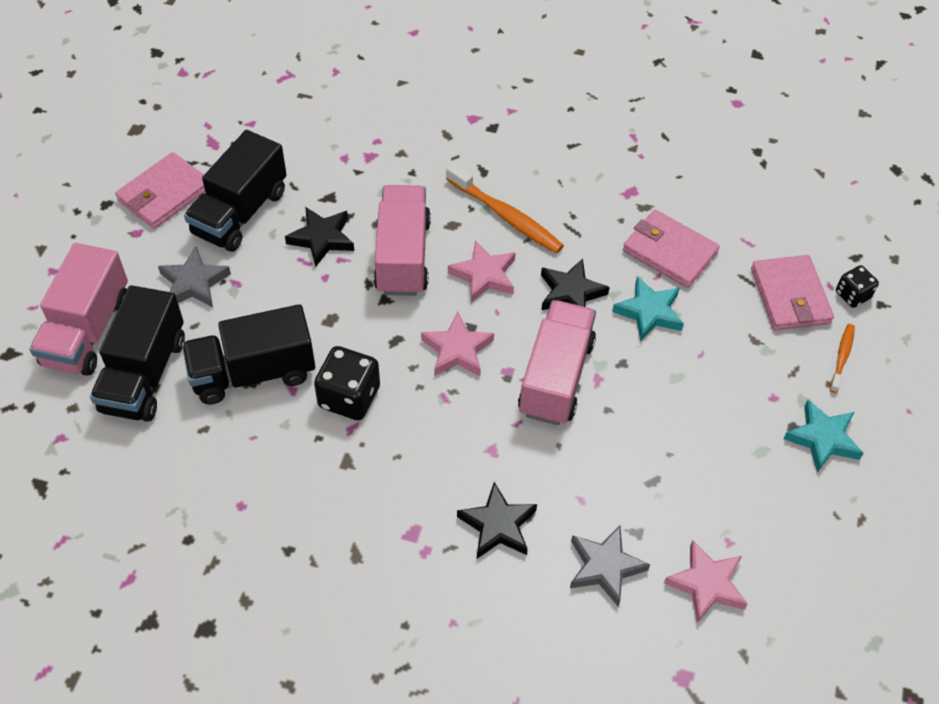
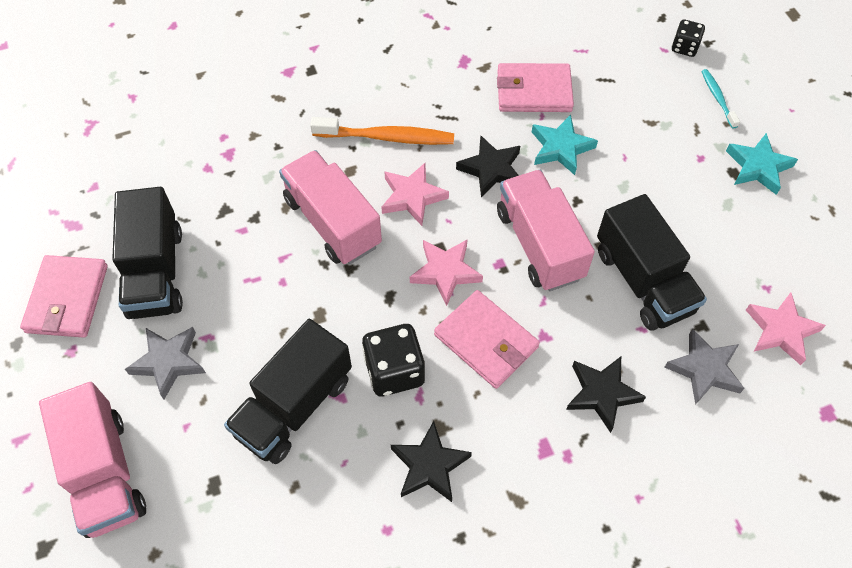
camera: 35 degrees left, 5 degrees up
(144, 374) = (196, 476): black truck -> black truck (643, 281)
(322, 238) = (250, 250): black star -> black star (429, 465)
(790, 296) = (645, 74): pink wallet -> pink wallet (486, 341)
(842, 357) = (718, 98): orange toothbrush -> turquoise toothbrush

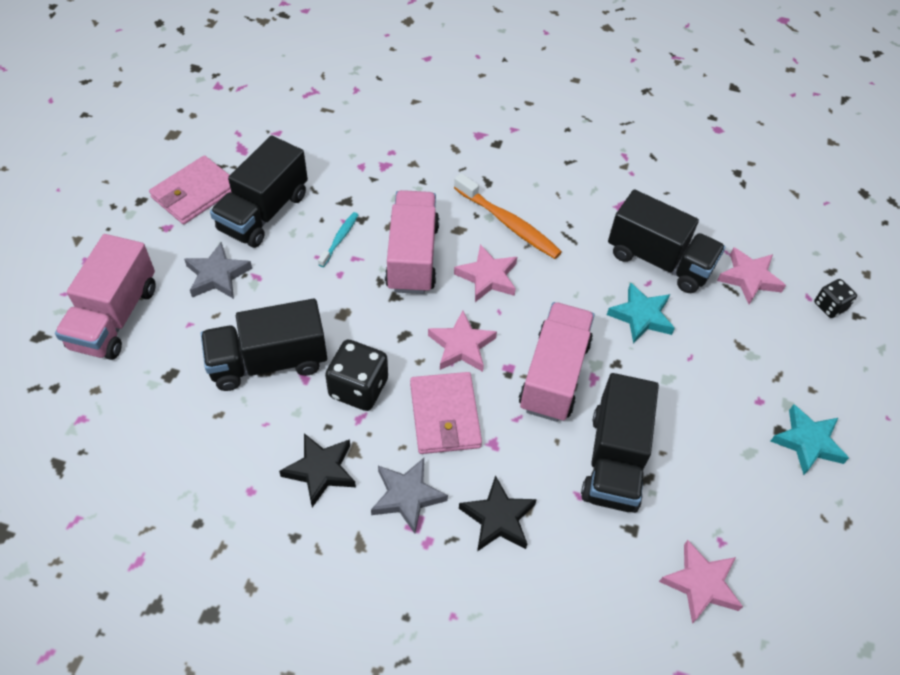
camera: 35 degrees right, 5 degrees down
(491, 169) = (568, 296): black star -> none
(533, 91) = (659, 261): pink wallet -> black truck
(611, 62) = (749, 278): none -> pink star
(704, 369) = (601, 563): grey star -> grey star (407, 496)
(718, 98) = (822, 364): turquoise toothbrush -> turquoise toothbrush (339, 239)

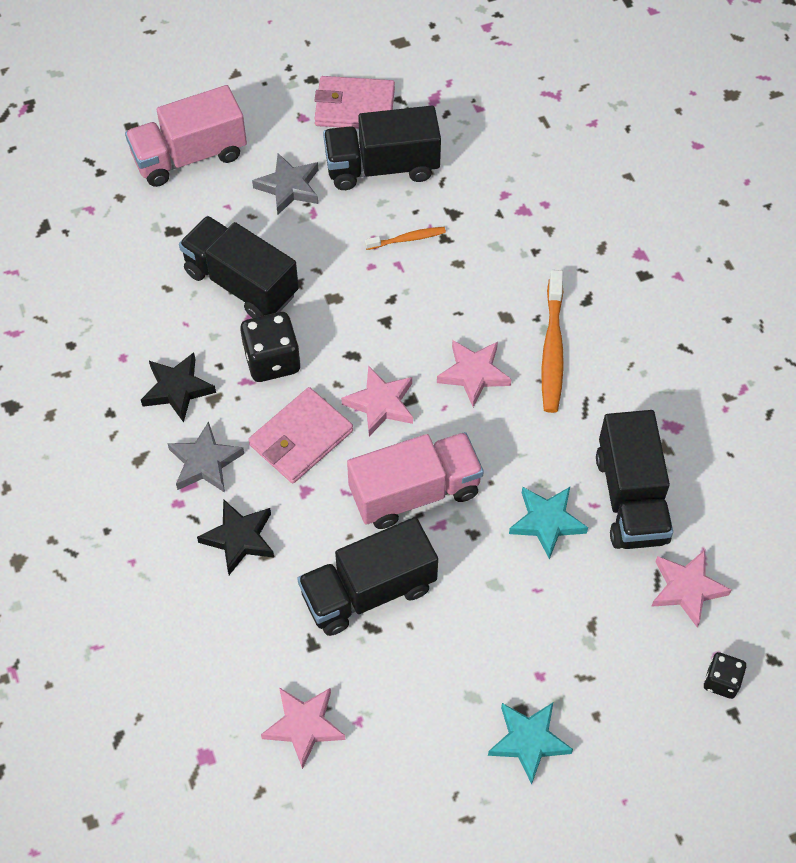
camera: 55 degrees right, 5 degrees up
(339, 239) = (407, 239): turquoise toothbrush -> orange toothbrush
(412, 257) = (440, 304): pink truck -> none

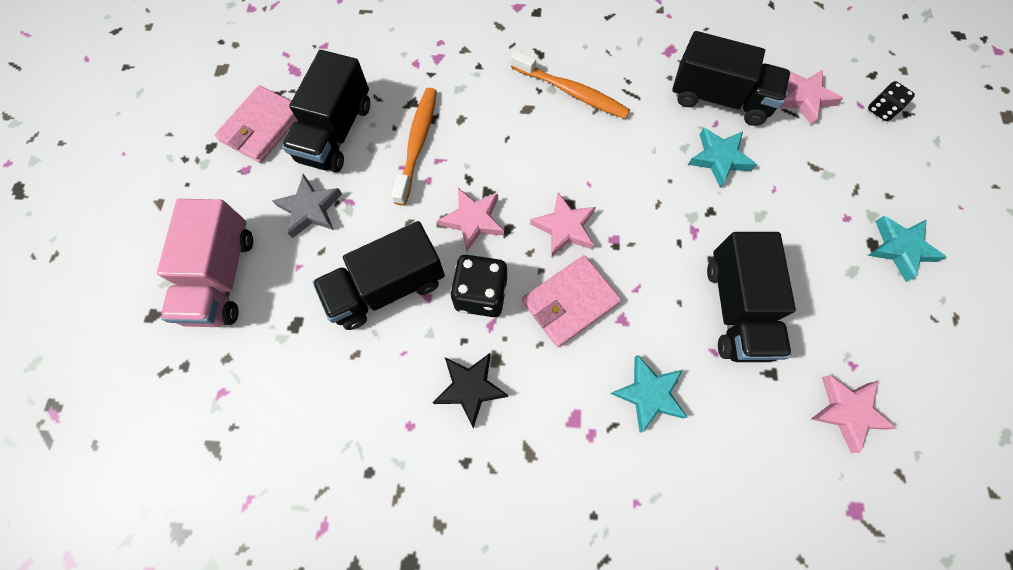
camera: 65 degrees left, 10 degrees up
(205, 462) = (559, 393): grey star -> none
(239, 538) = (649, 394): black star -> turquoise star
(301, 438) = (570, 302): pink wallet -> pink wallet turned 75 degrees clockwise
(407, 239) = (417, 144): orange toothbrush -> orange toothbrush, size x1.83
(415, 492) = (658, 237): pink truck -> none
(473, 374) = (568, 151): pink star -> pink star (473, 220)

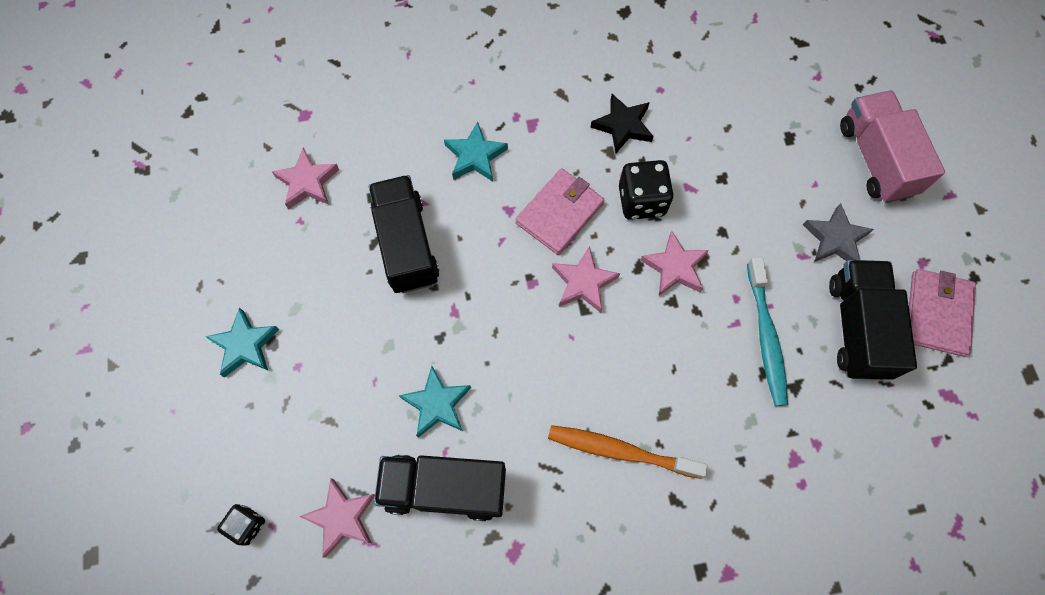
camera: 165 degrees right, 0 degrees up
(387, 288) = (727, 186): black truck -> none
(417, 144) = (765, 336): orange toothbrush -> turquoise toothbrush

